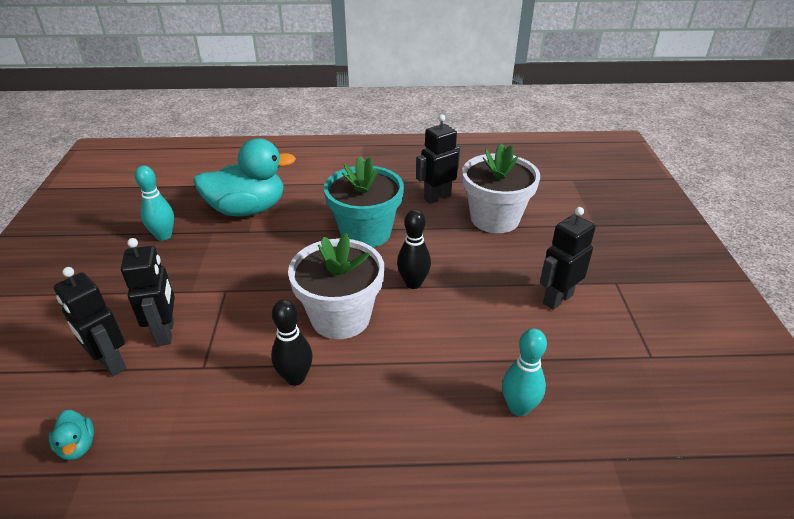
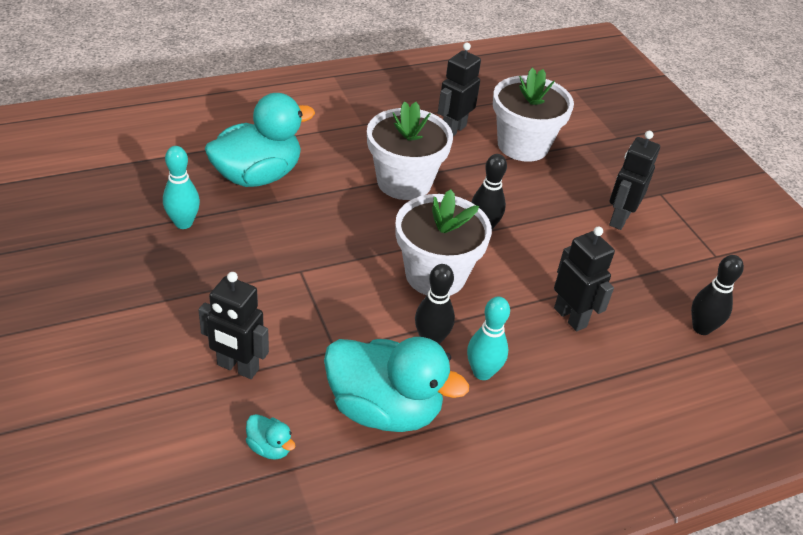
camera: 25 degrees left, 5 degrees up
(166, 332) = (271, 325): black robot -> black robot (570, 317)
(205, 436) = (384, 409): none -> turquoise duck
(365, 232) = (404, 182): turquoise flower pot -> white flower pot
(519, 407) = (634, 322): turquoise bowling pin -> turquoise bowling pin (482, 372)
(596, 433) = (701, 328): none -> black bowling pin

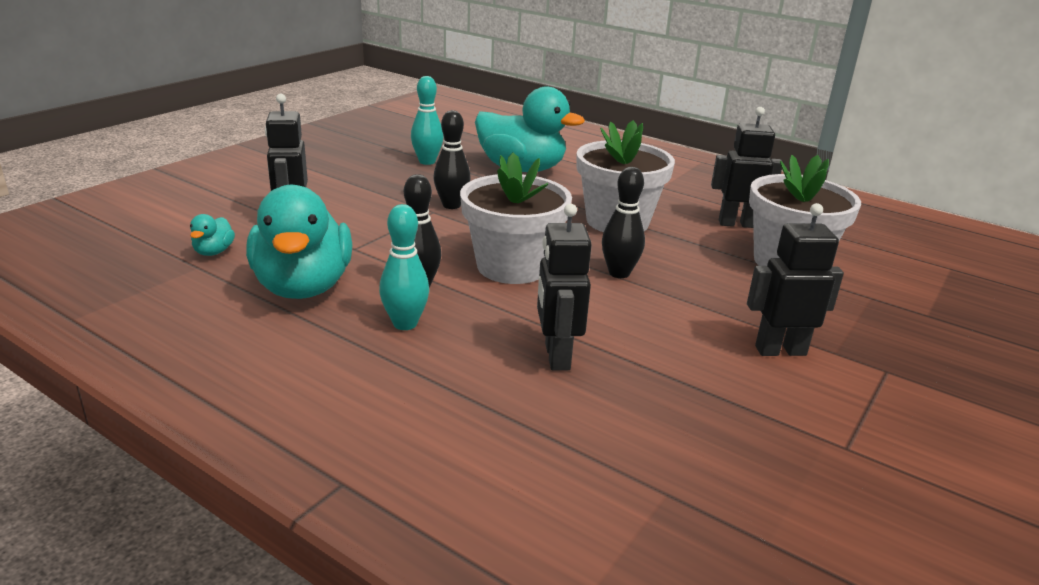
camera: 60 degrees right, 15 degrees down
(570, 317) = (556, 356): black robot -> black robot turned 150 degrees clockwise
(701, 328) = (676, 465): black bowling pin -> black bowling pin (451, 205)

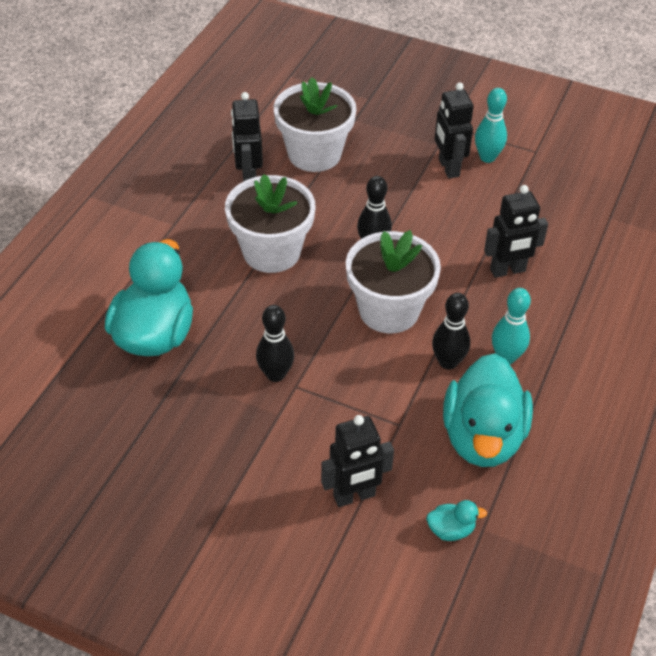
camera: 100 degrees left, 20 degrees up
(303, 287) = (482, 437): turquoise duck -> turquoise duck turned 120 degrees clockwise
(427, 162) = (154, 422): turquoise bowling pin -> turquoise bowling pin (487, 157)

